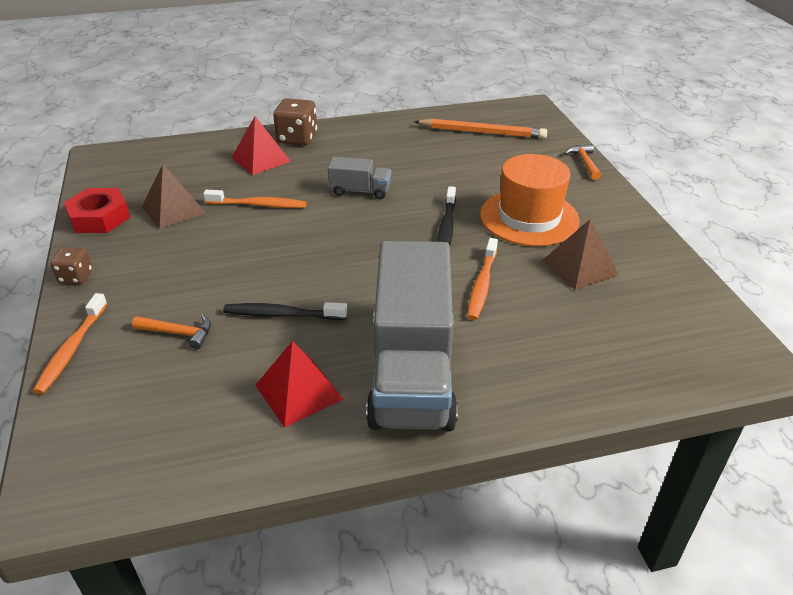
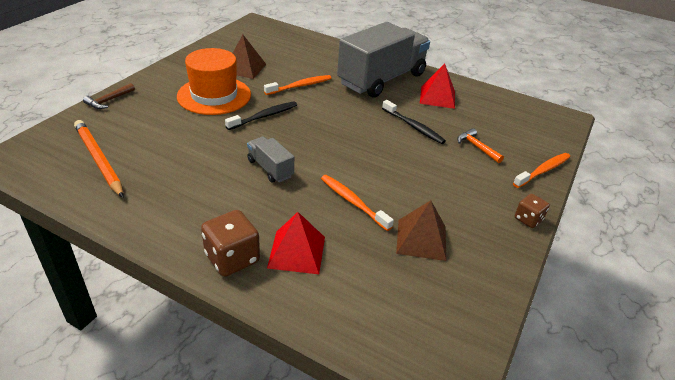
camera: 140 degrees left, 0 degrees up
(99, 217) = (489, 271): red nut -> none
(584, 162) = (109, 100): orange hammer -> brown hammer

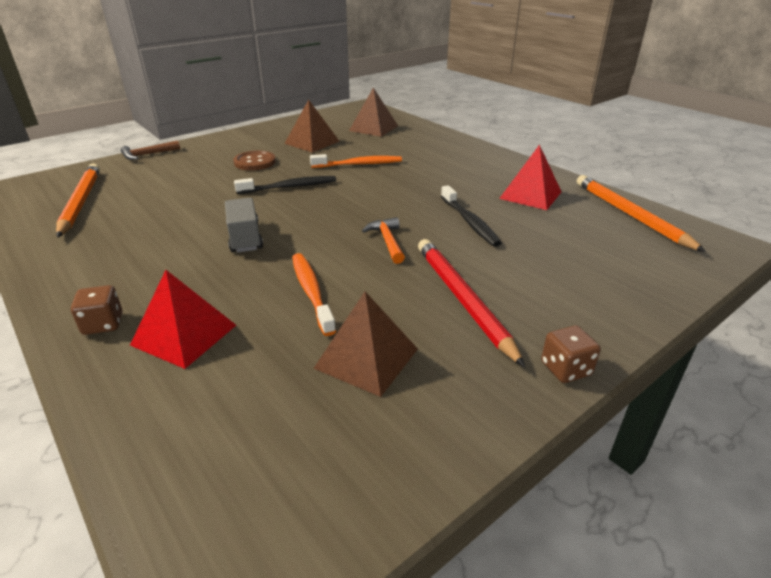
camera: 25 degrees right, 5 degrees down
(214, 95) = (255, 162): orange hat -> brown button
(232, 258) = (103, 324): brown dice -> brown dice, size x0.60
(283, 46) = (373, 128): none -> brown pyramid
(381, 79) = (467, 169): grey truck -> none
(447, 187) = (462, 299): none -> red pencil
(477, 147) = (547, 258): orange hammer -> orange hammer (387, 241)
(505, 104) = (630, 215): none -> orange pencil
(543, 170) = (639, 306): orange toothbrush -> none

